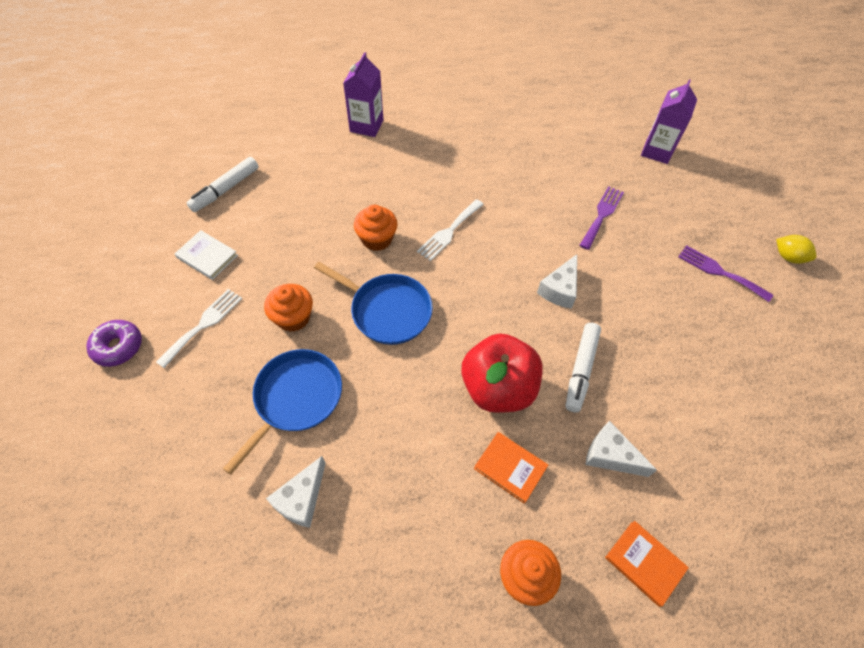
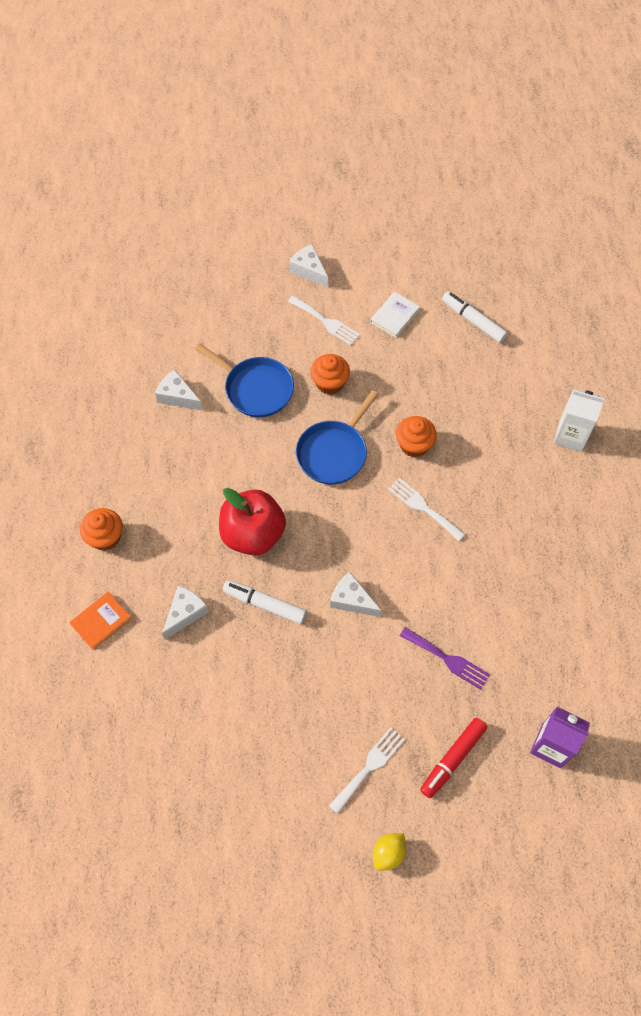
camera: 95 degrees right, 5 degrees up
(118, 347) = (309, 271): purple donut -> white cheese
(366, 126) = (570, 436): purple carton -> white carton
(510, 468) = (184, 536): orange book -> none
(690, 213) = (452, 759): none -> red marker
(719, 272) = (369, 767): purple fork -> white fork

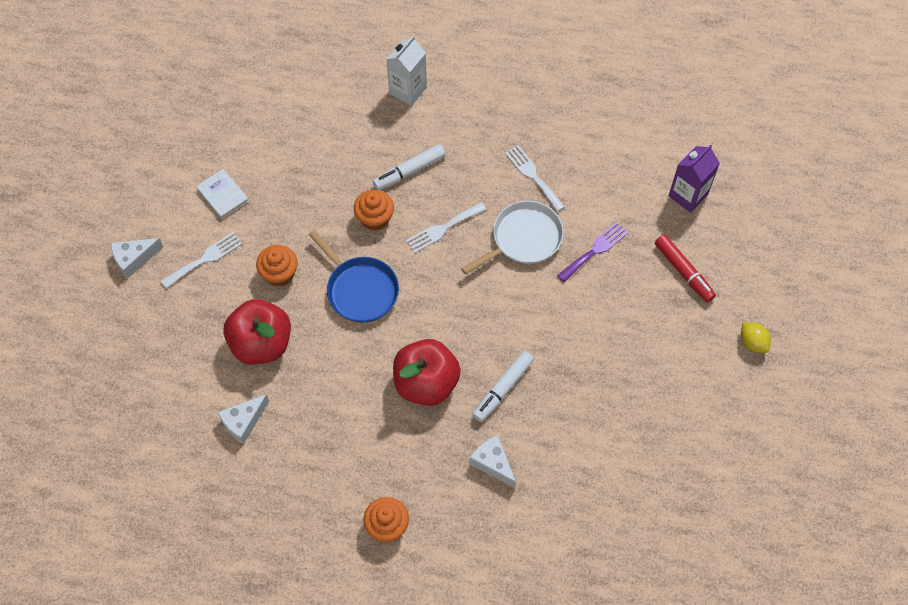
camera: 75 degrees left, 0 degrees up
(101, 621) = (480, 546): orange book -> none
(256, 389) = (261, 343): blue pan -> red apple
(352, 600) = (519, 313): white cheese -> none
(369, 767) = (676, 338): white fork -> white fork (533, 176)
(437, 585) = (523, 238): none -> white pan
(473, 321) = (255, 129): white marker -> white marker (409, 171)

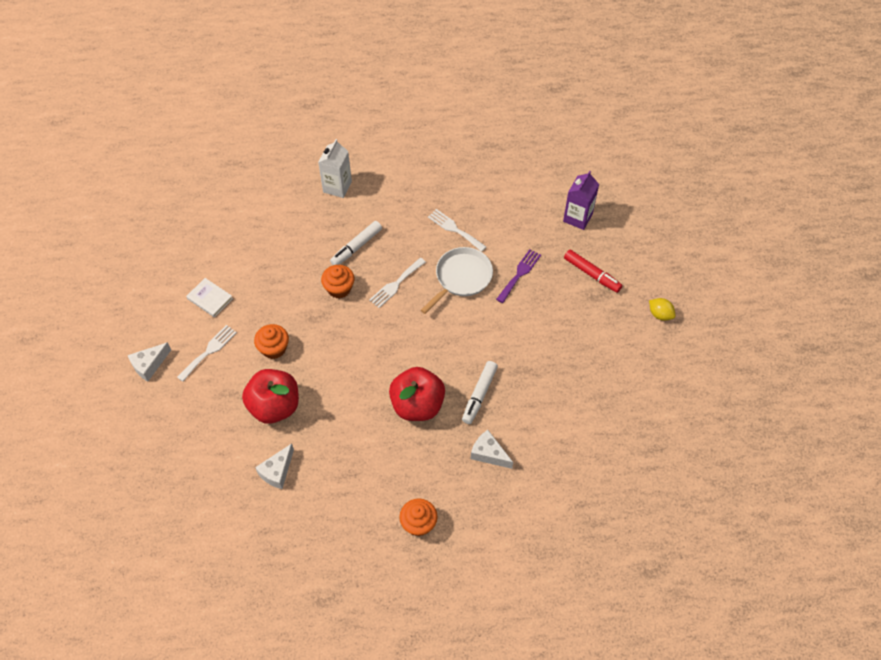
camera: 15 degrees left, 5 degrees down
(360, 290) = (343, 346): blue pan -> none

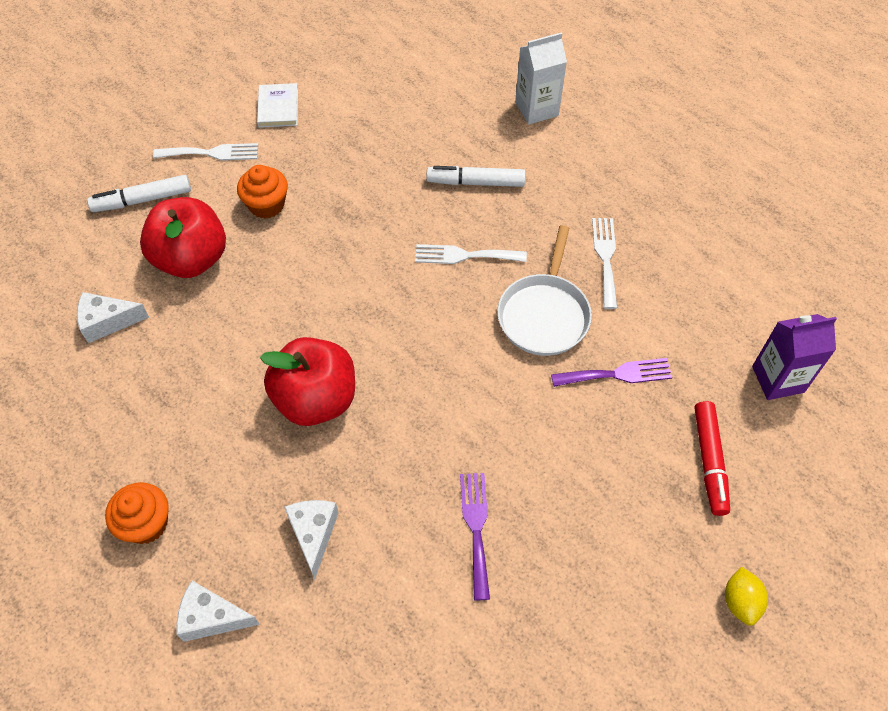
camera: 50 degrees right, 0 degrees up
(149, 365) = (151, 118): white cheese -> white cheese (212, 617)
(339, 288) = (403, 206): orange cupcake -> none
(461, 277) = (544, 315): white pan -> white pan turned 105 degrees clockwise
(479, 395) = (392, 459): white marker -> white marker (142, 200)
(544, 386) = (476, 528): none -> purple fork

